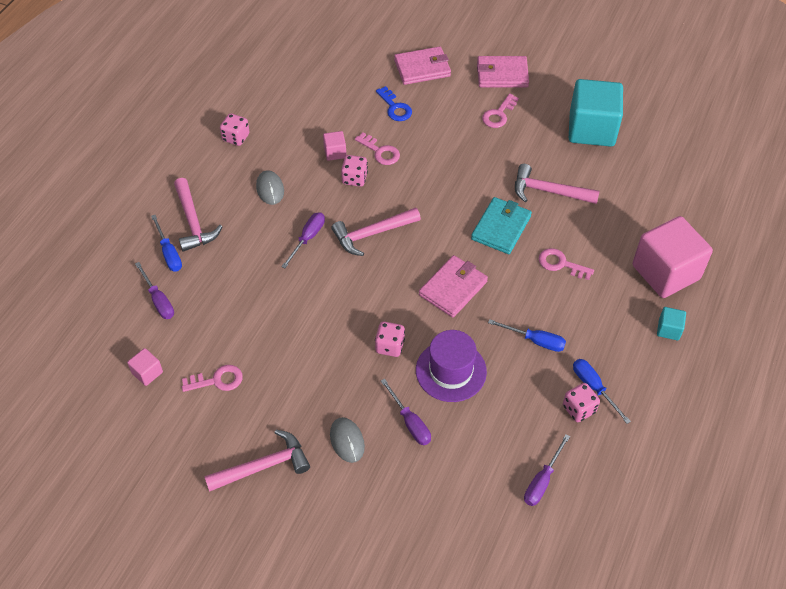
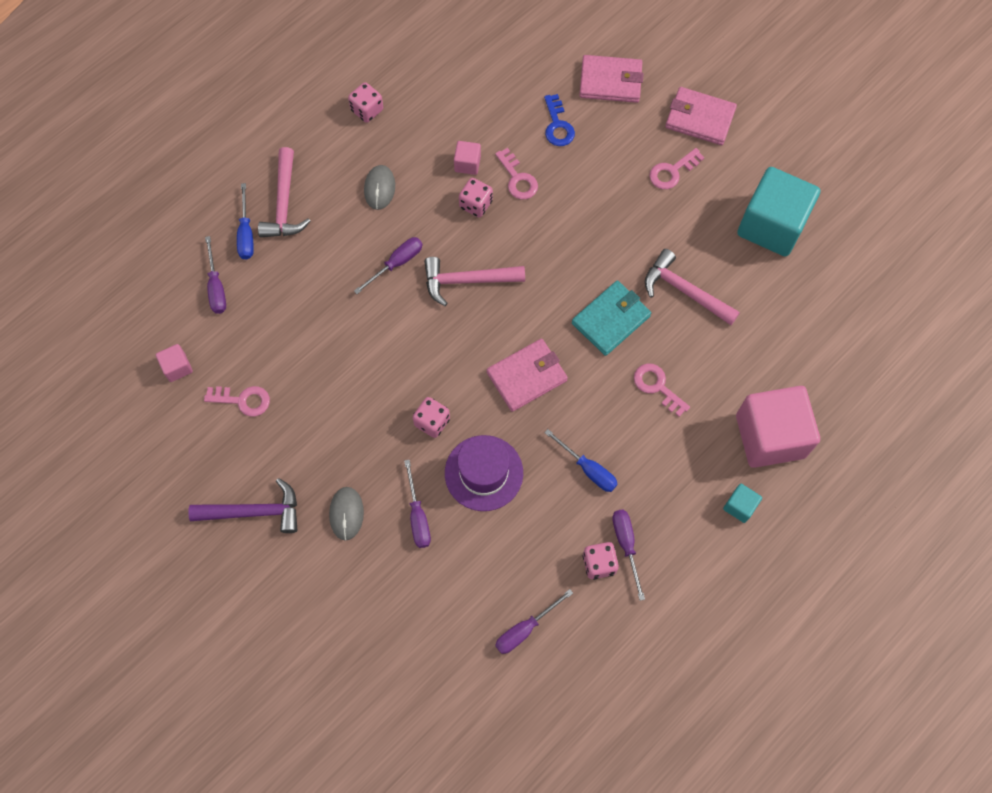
camera: 20 degrees right, 15 degrees up
(263, 466) = (254, 511): pink hammer -> purple hammer
(594, 387) = (626, 545): blue screwdriver -> purple screwdriver

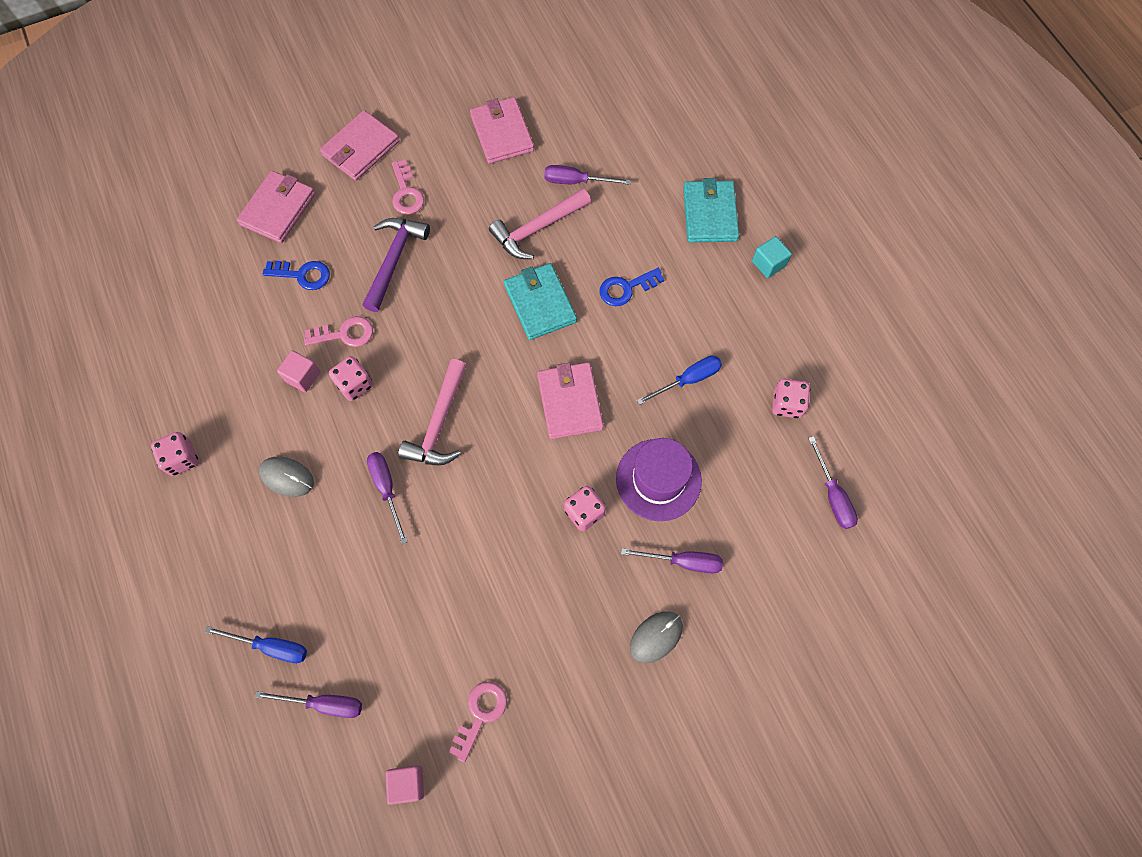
camera: 70 degrees left, 0 degrees up
(254, 511) = (619, 741): purple hammer -> purple hammer (394, 259)
(284, 204) = (254, 589): pink hammer -> none
(346, 513) = (656, 637): grey mouse -> grey mouse turned 60 degrees counterclockwise
(626, 545) = (776, 373): purple screwdriver -> purple screwdriver (576, 181)
(657, 387) = (626, 288): pink key -> blue key
(770, 436) = (710, 214): pink cube -> turquoise wallet
(771, 225) = (502, 133): turquoise cube -> pink wallet

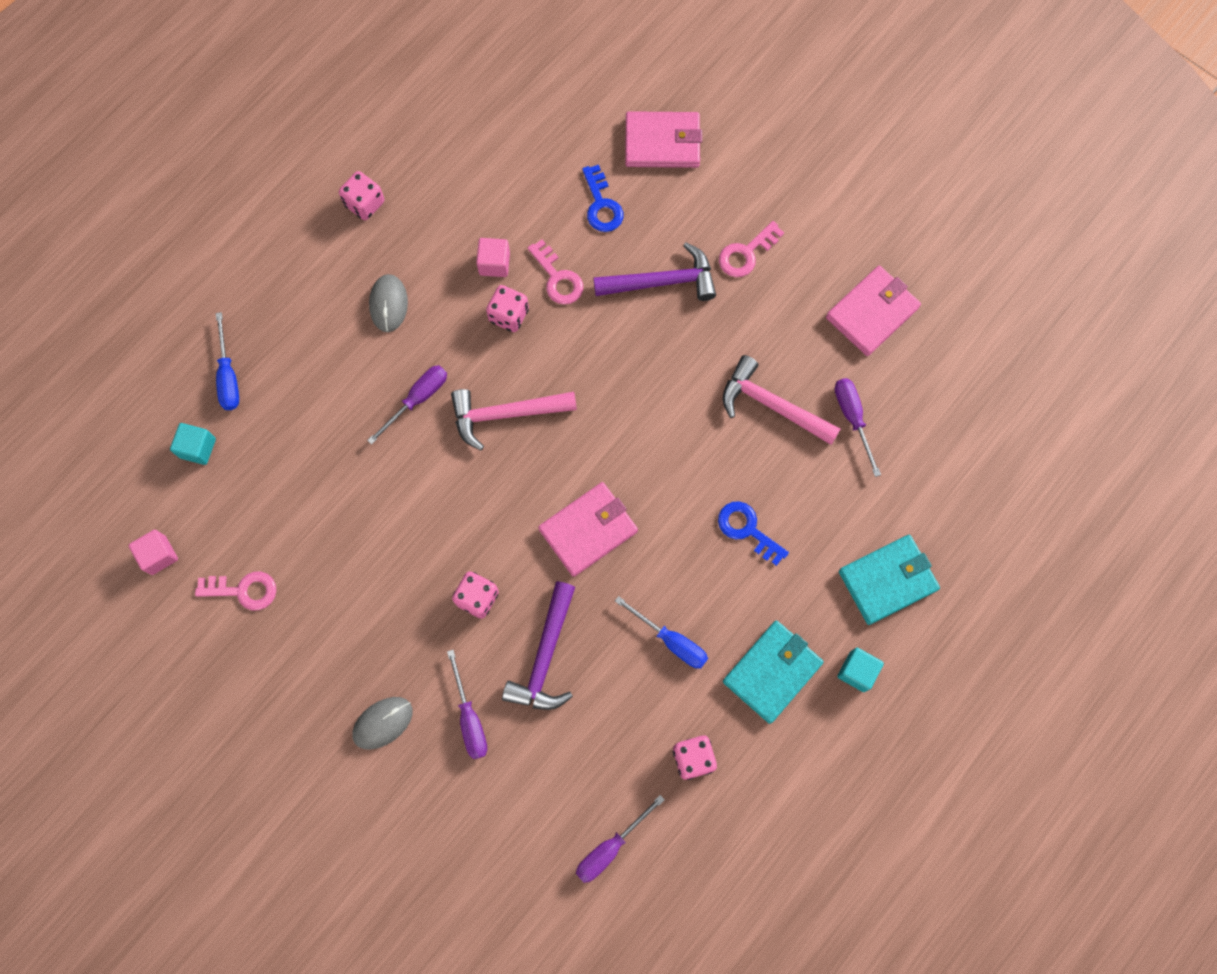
camera: 65 degrees right, 5 degrees up
(324, 704) = (198, 448): purple screwdriver -> turquoise cube
(361, 148) = (775, 182): pink wallet -> none
(540, 303) = (685, 449): turquoise wallet -> turquoise wallet (772, 672)
(656, 637) = (382, 723): grey mouse -> grey mouse turned 60 degrees counterclockwise
(658, 479) = (545, 656): purple hat -> purple hammer

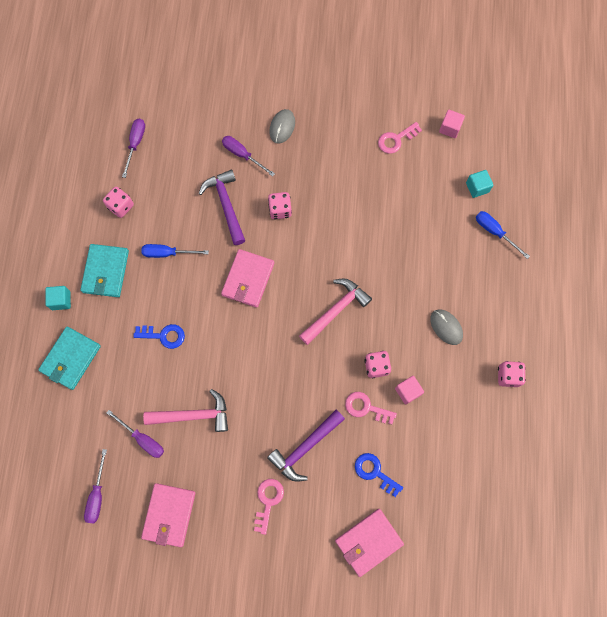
camera: 145 degrees right, 0 degrees up
(417, 399) = (388, 286): purple screwdriver -> purple screwdriver (97, 495)

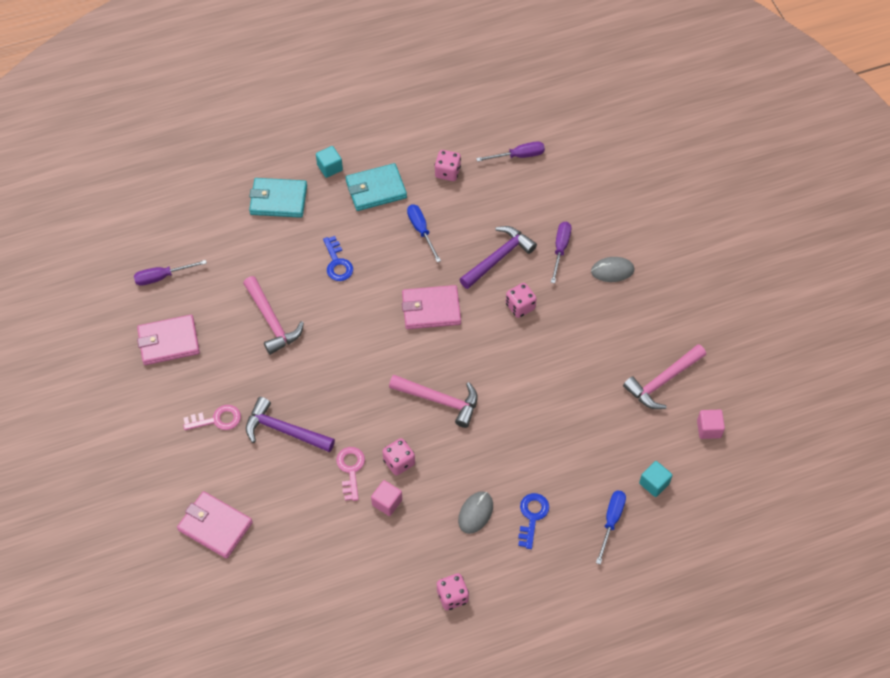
camera: 65 degrees right, 15 degrees down
(142, 439) = (230, 289): purple screwdriver -> none
(374, 472) = (288, 504): blue key -> blue key (532, 516)
(396, 139) = (662, 381): pink key -> pink hammer

